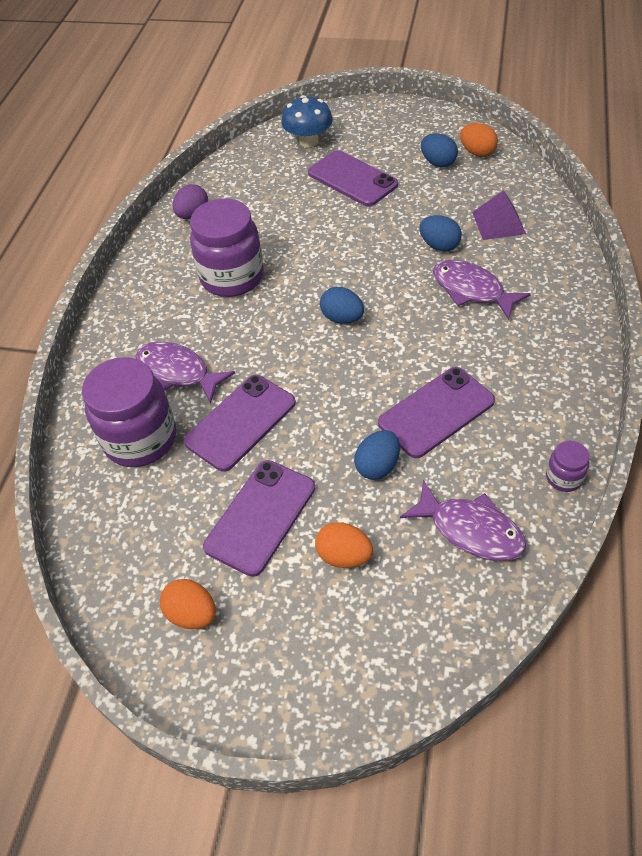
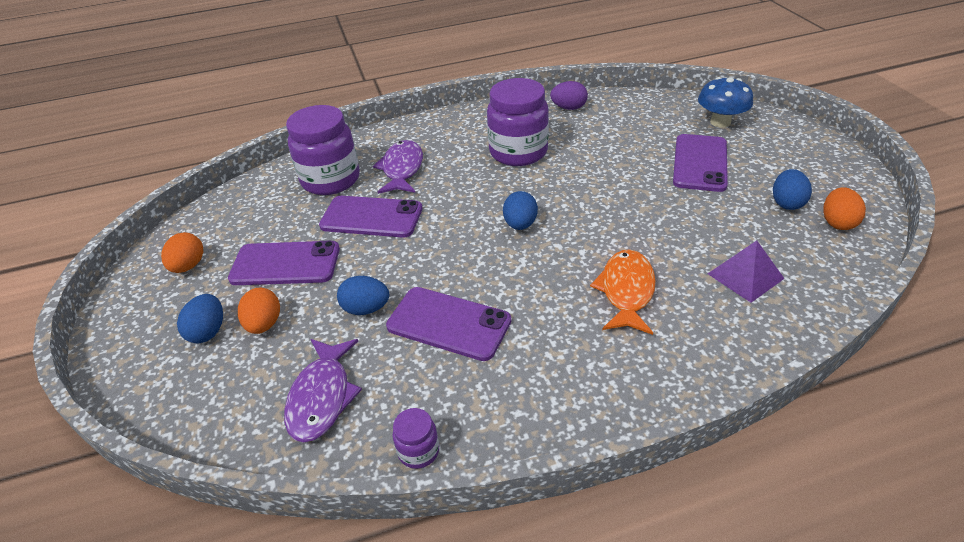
camera: 60 degrees right, 10 degrees down
(439, 246) = (667, 247): blue egg -> blue egg (208, 331)
(472, 290) = (626, 291): purple fish -> orange fish

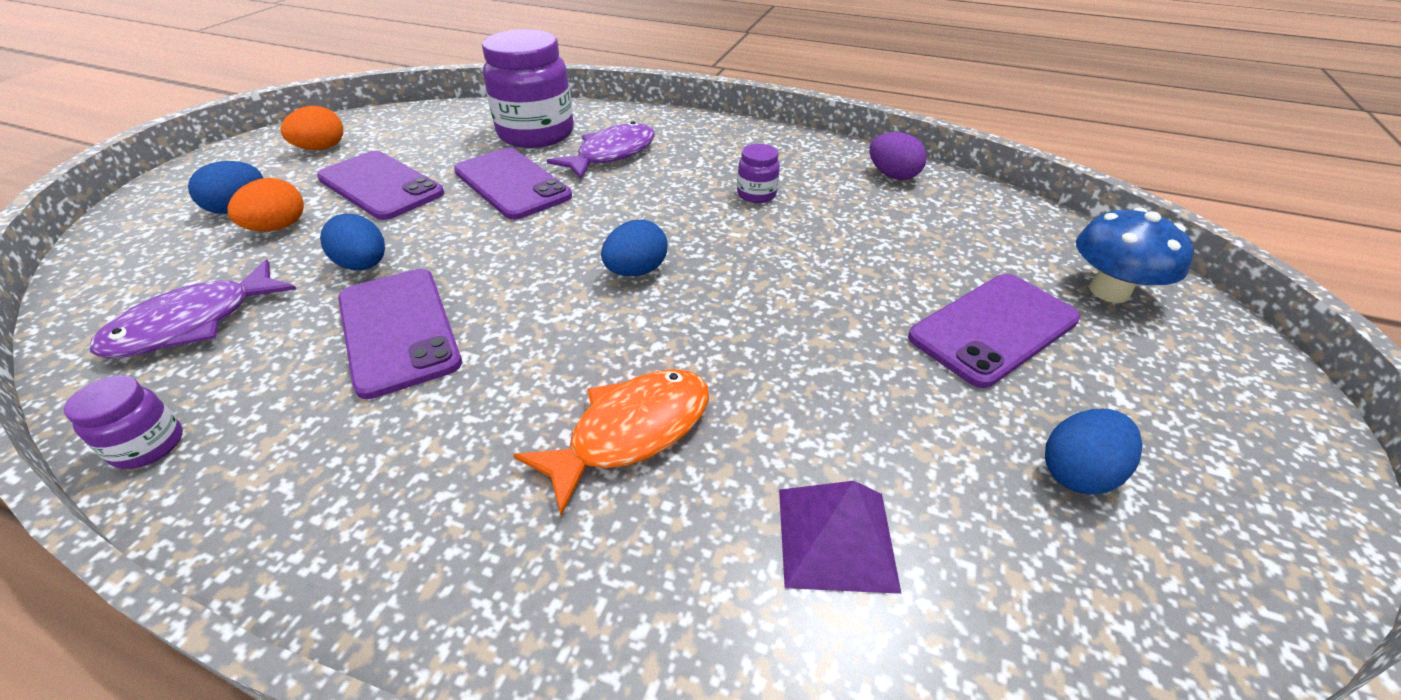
camera: 35 degrees right, 0 degrees up
(518, 152) = (756, 194): purple jar -> purple jar, size x0.45
(837, 222) = (1148, 571): orange egg -> none

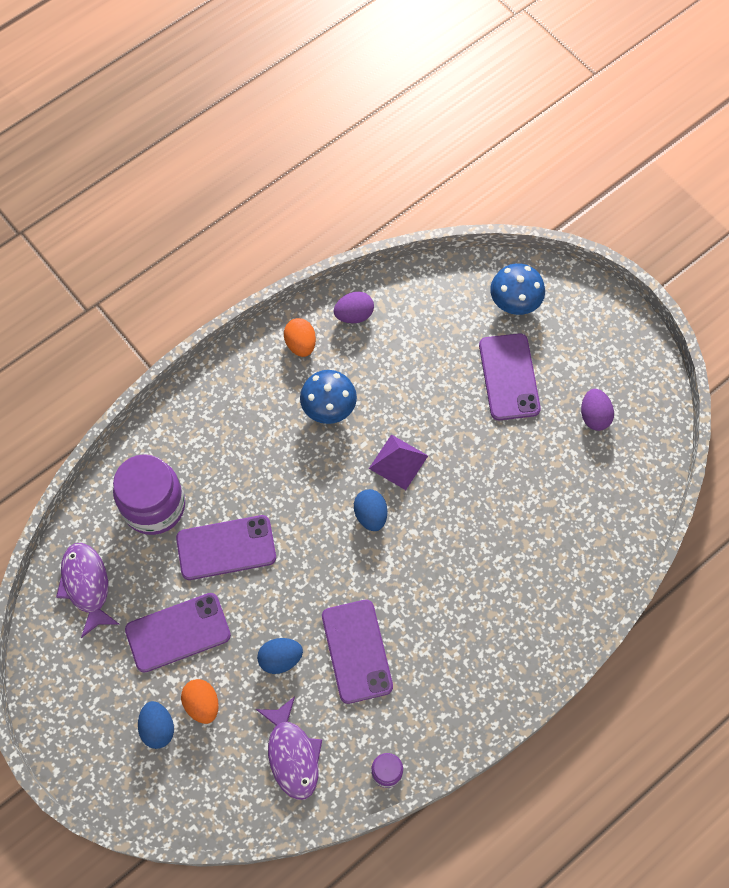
camera: 60 degrees left, 25 degrees up
(321, 148) = (86, 665): orange egg -> orange egg (300, 344)
(398, 330) = (357, 651): purple phone -> purple phone turned 75 degrees clockwise
(612, 154) = (220, 468): purple fish -> purple fish (87, 585)
(631, 432) = (486, 569): orange fish -> none
(756, 194) = (329, 407): purple jar -> blue mushroom
(836, 538) = (575, 521): purple pyramid -> purple pyramid (398, 462)
(1077, 472) = (594, 416): blue egg -> purple egg

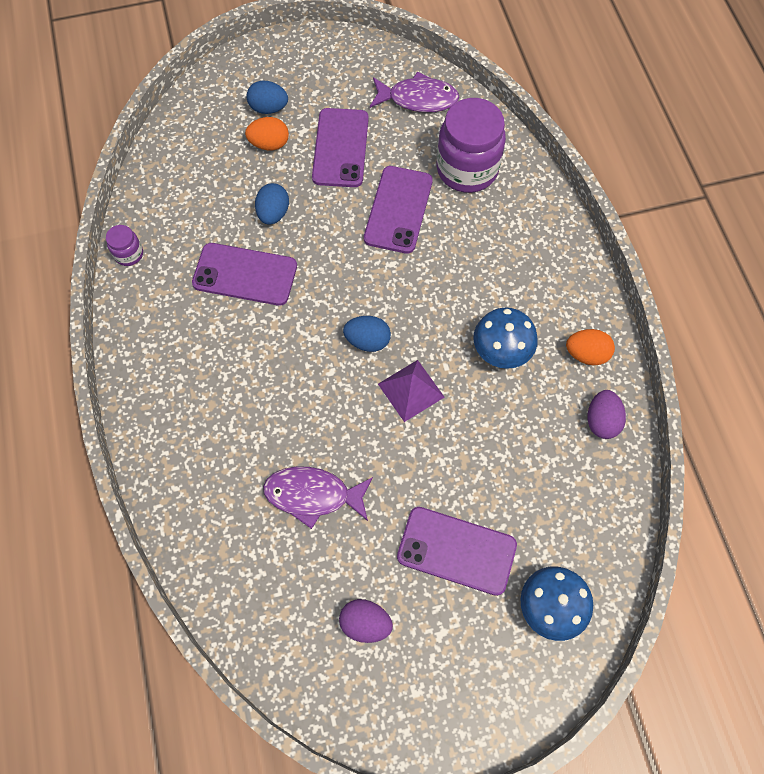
camera: 115 degrees right, 0 degrees up
(292, 754) = (188, 191): purple fish -> purple fish (313, 495)

